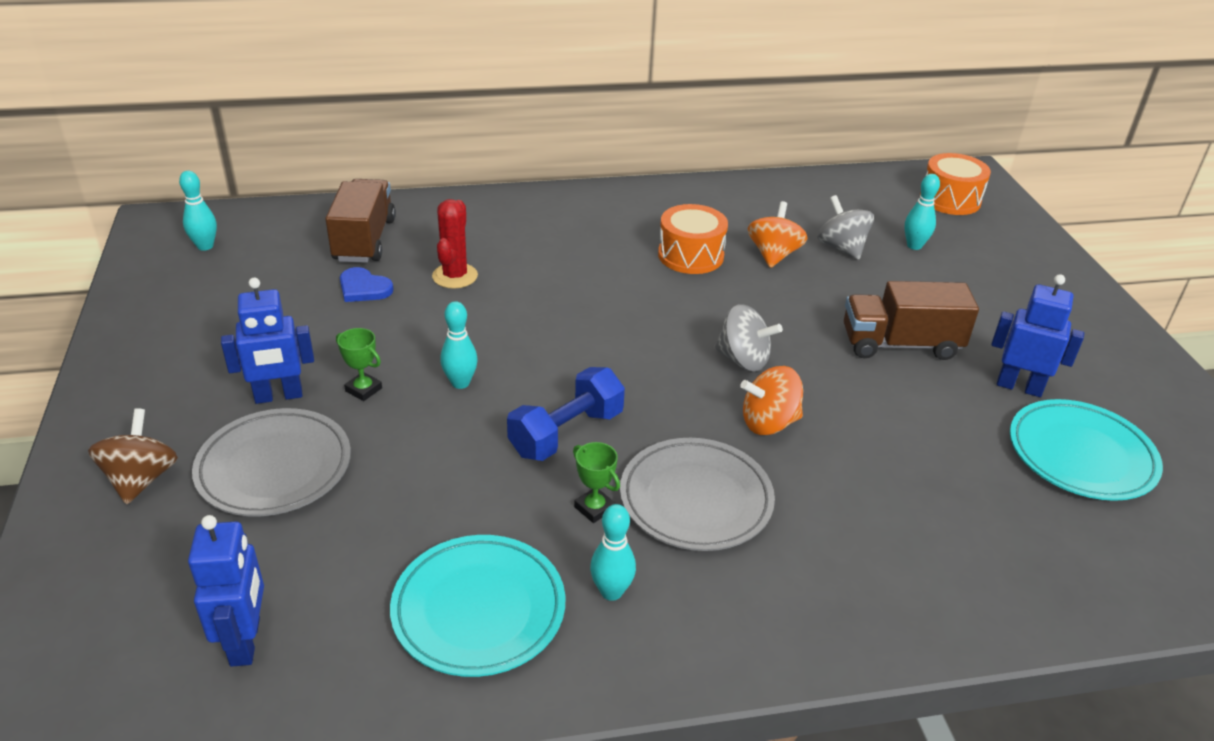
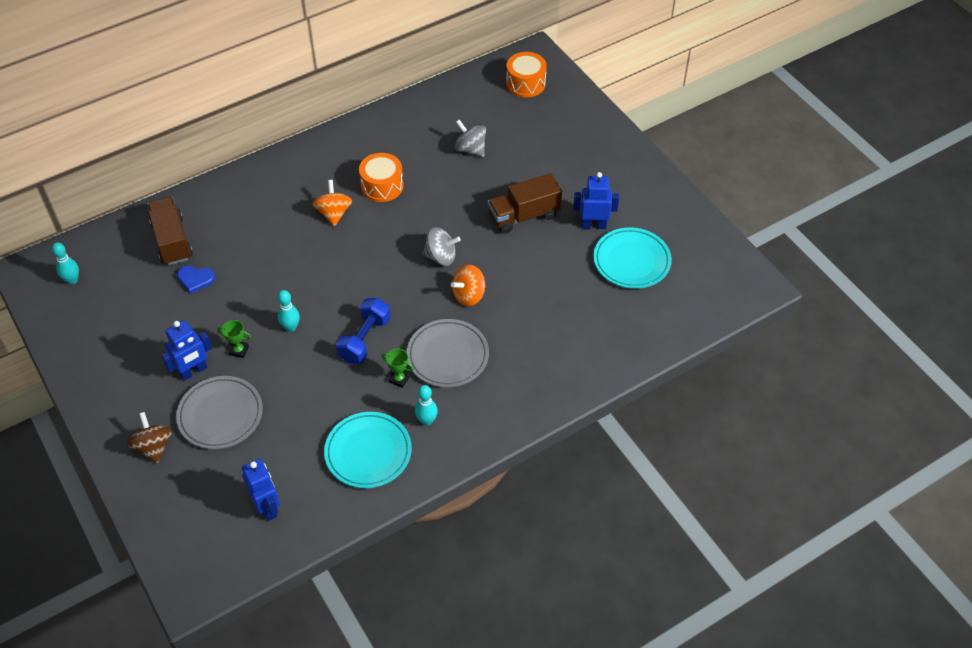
camera: 20 degrees left, 15 degrees up
(455, 276) = (246, 251): red cactus -> none
(773, 255) = (432, 169): orange spinning top -> orange spinning top (334, 213)
(914, 246) = (513, 133): turquoise bowling pin -> none

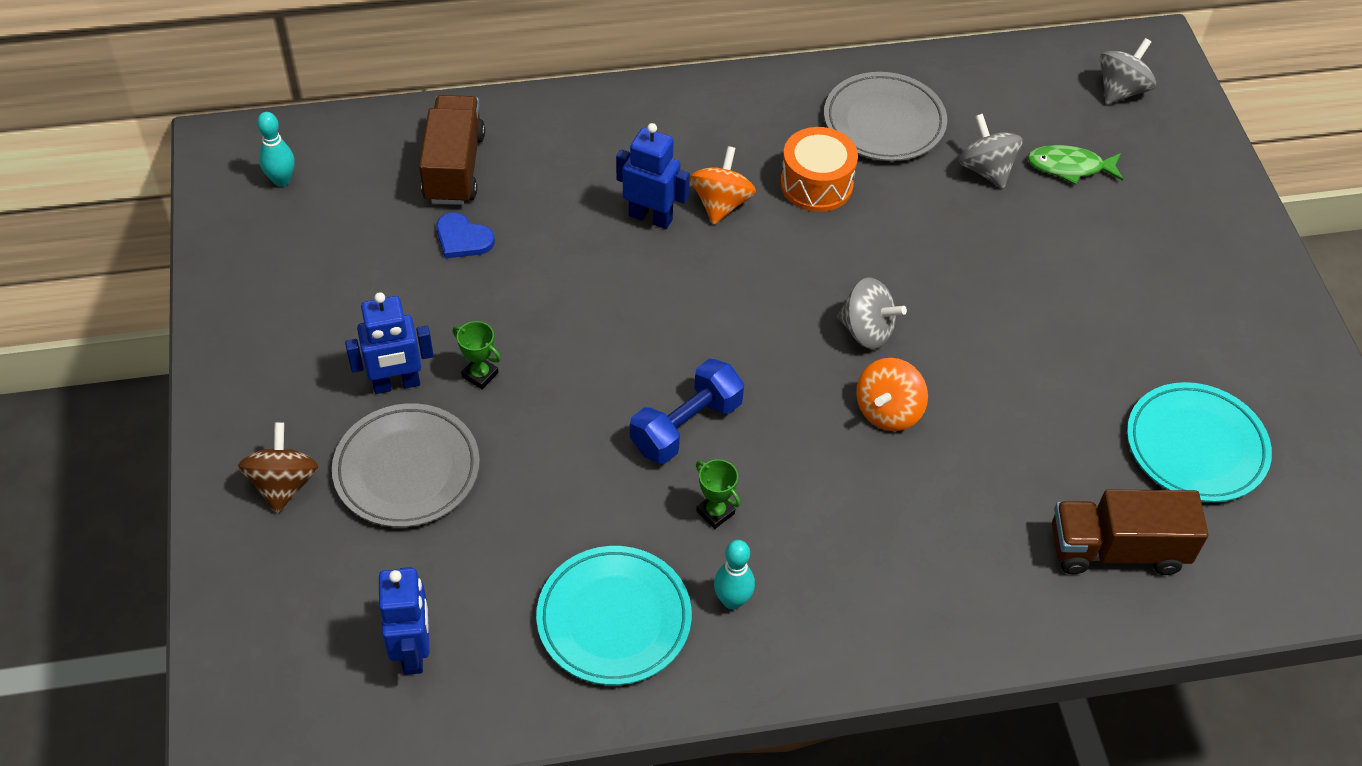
camera: 20 degrees right, 0 degrees up
(291, 327) = (576, 365): turquoise bowling pin -> none
(447, 356) = (812, 501): grey plate -> grey plate (884, 122)
(469, 295) = (888, 411): orange spinning top -> orange spinning top turned 45 degrees counterclockwise
(514, 134) = (1069, 167): none -> green fish
(524, 216) = (1034, 308): brown truck -> brown truck (1116, 549)
(525, 83) = (1121, 90): orange drum -> grey spinning top
(593, 225) = (1150, 362): blue robot -> blue robot (651, 217)

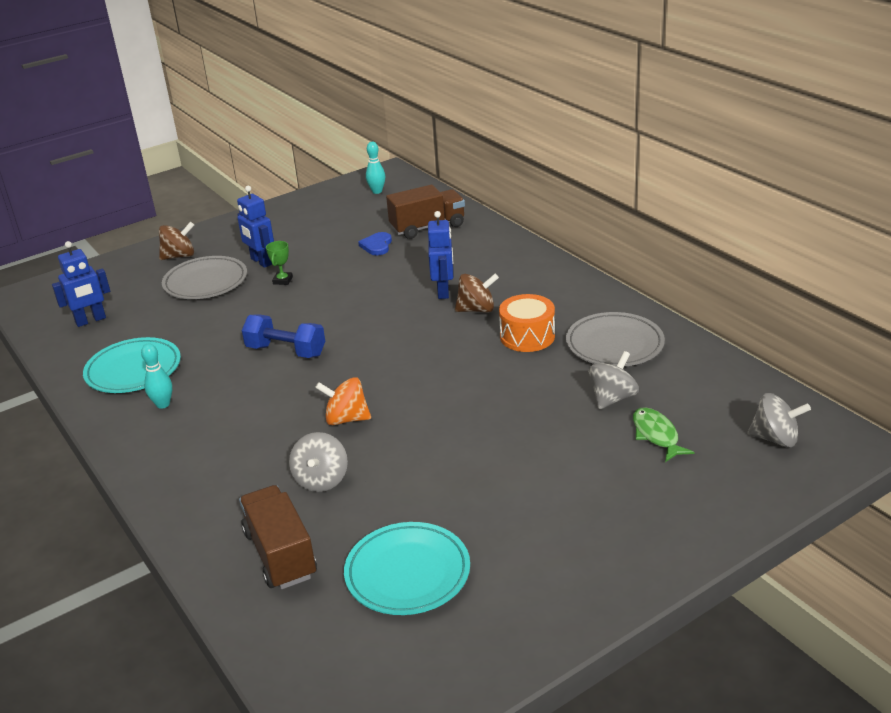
camera: 70 degrees right, 20 degrees down
(715, 512) = (226, 380): green trophy -> none
(721, 204) = (477, 309): orange spinning top -> brown spinning top
(867, 331) = (411, 391): grey spinning top -> grey spinning top (321, 480)

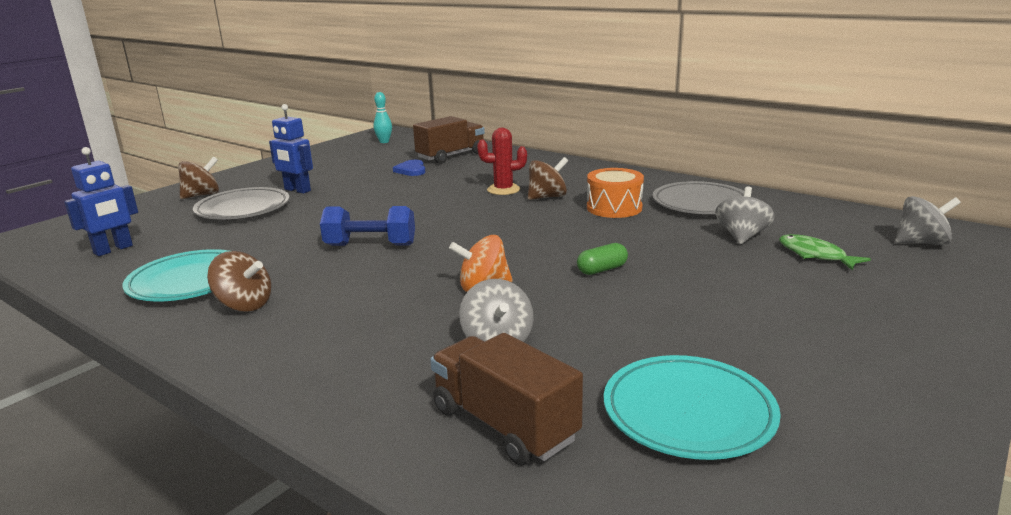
camera: 20 degrees left, 10 degrees down
(163, 404) = (244, 305): turquoise bowling pin -> brown spinning top
(283, 280) = (330, 199): green trophy -> none
(443, 291) = (503, 190): blue robot -> red cactus
(454, 417) = (602, 270): none -> green capsule

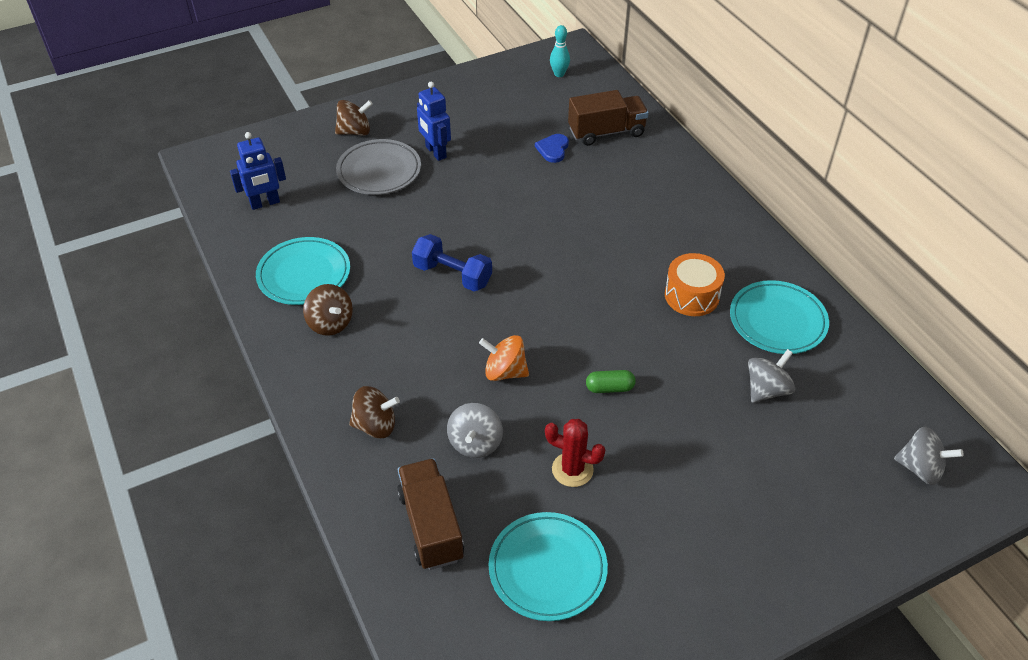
camera: 25 degrees right, 25 degrees up
(503, 190) = (614, 222): red cactus -> red cactus (572, 469)
(547, 197) = (645, 252): brown spinning top -> brown spinning top (375, 425)
(700, 204) = (777, 321): grey plate -> turquoise plate
(815, 255) = (804, 444): green fish -> none

